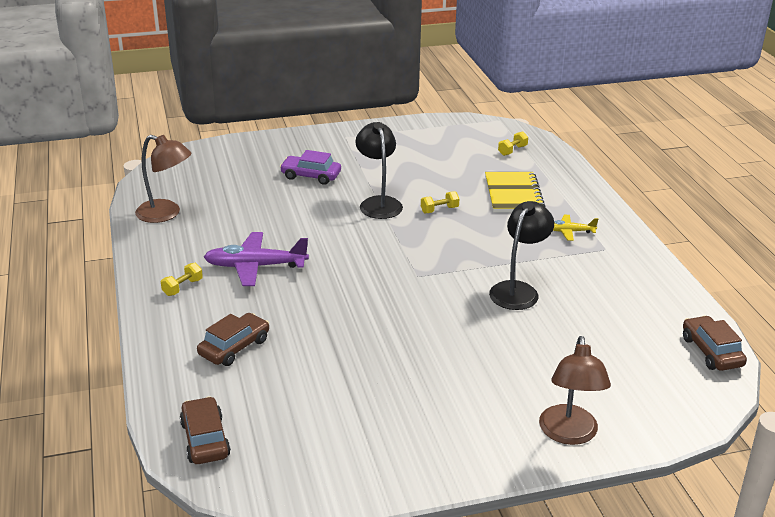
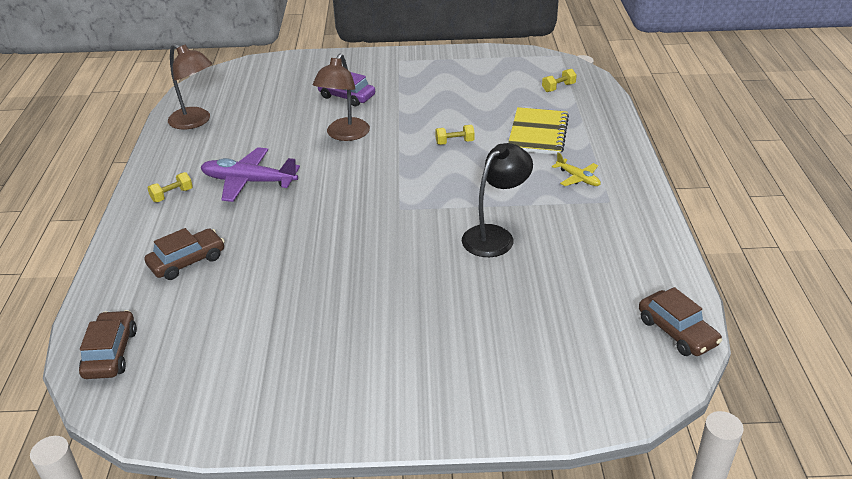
camera: 15 degrees right, 5 degrees up
(378, 203) = (398, 130): black lamp -> none
(568, 231) = (578, 178): yellow plane -> yellow plane turned 150 degrees counterclockwise
(569, 434) = (474, 405): brown lamp -> brown lamp (344, 135)
(711, 351) = (677, 332): brown car -> brown car turned 150 degrees clockwise

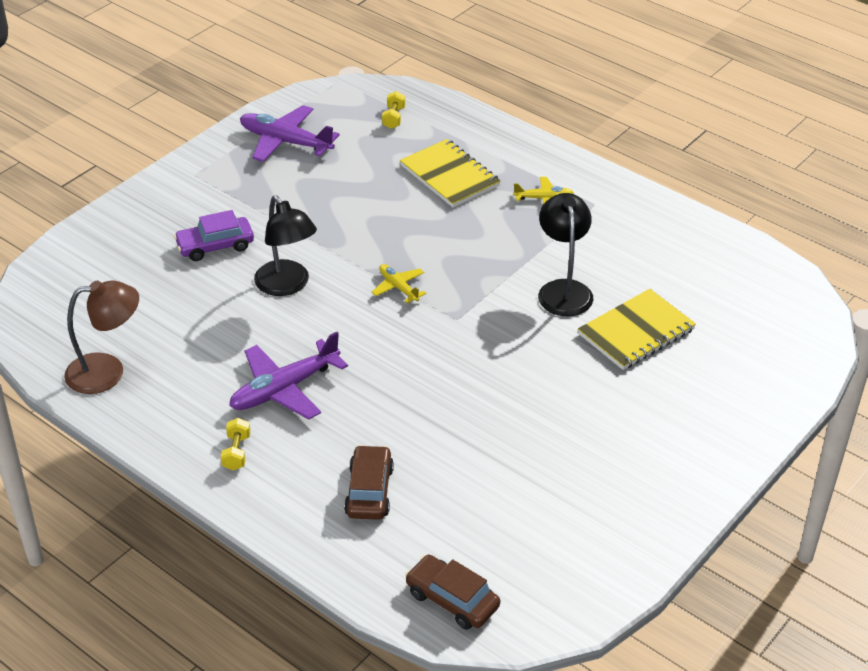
camera: 50 degrees left, 5 degrees up
(344, 135) = (287, 285): brown lamp -> black lamp
(399, 171) = (398, 287): none -> yellow plane
(454, 142) = (397, 229): yellow dumbbell -> none
(473, 69) = (285, 142): none -> purple plane
(498, 293) = (636, 332): none -> yellow notebook
(677, 332) = (776, 275): brown car -> none

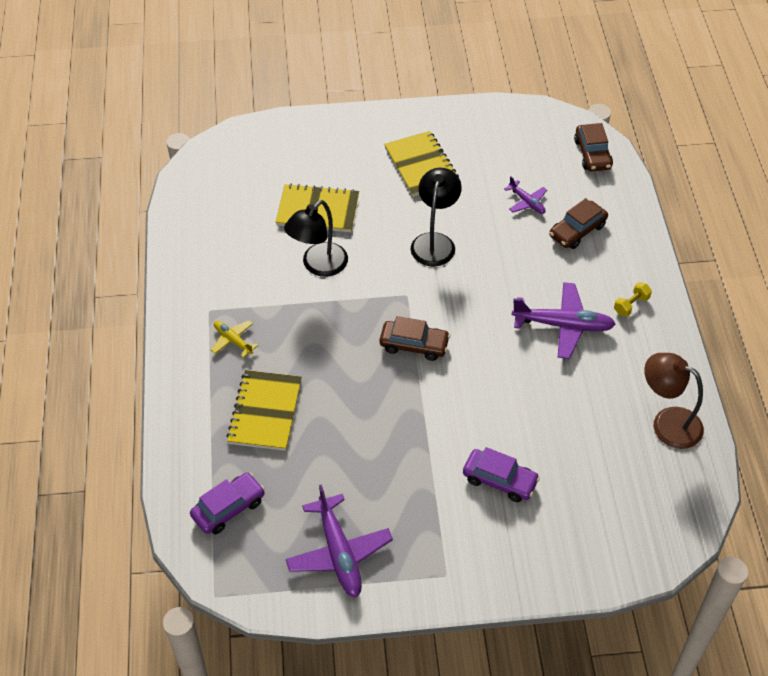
camera: 135 degrees left, 10 degrees up
(287, 285) = (484, 403): black lamp -> black lamp (435, 242)
(394, 118) = (228, 508): yellow dumbbell -> purple car
(398, 287) = (414, 345): yellow plane -> brown car
(456, 484) = (527, 202): none -> purple plane
(609, 444) = (421, 166): none -> yellow notebook

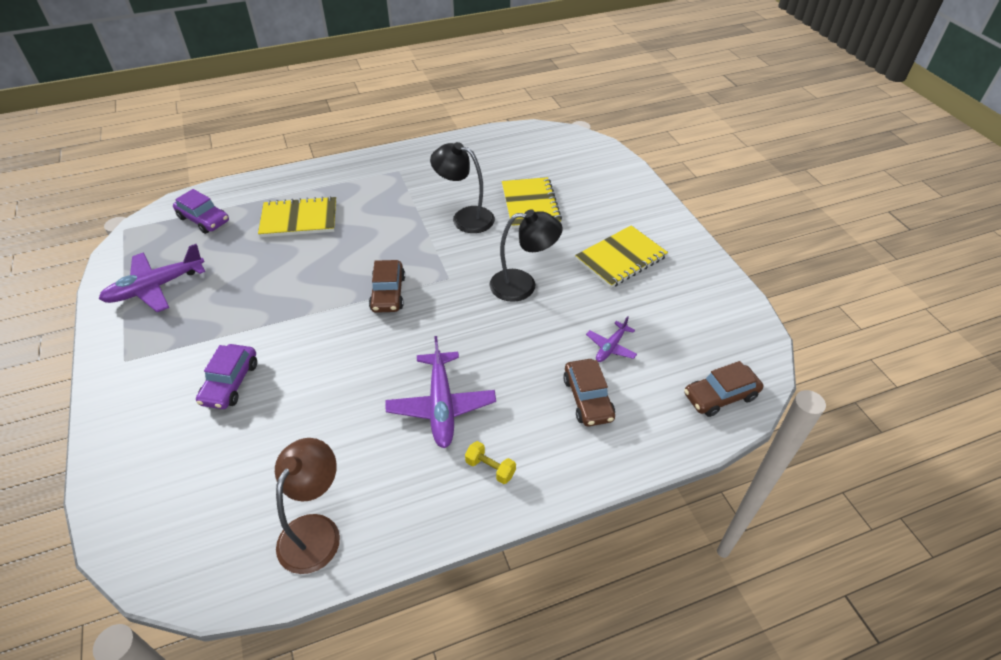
camera: 75 degrees right, 5 degrees down
(233, 340) = (370, 188): yellow plane -> none
(577, 231) = (588, 398): brown car -> brown car turned 135 degrees counterclockwise

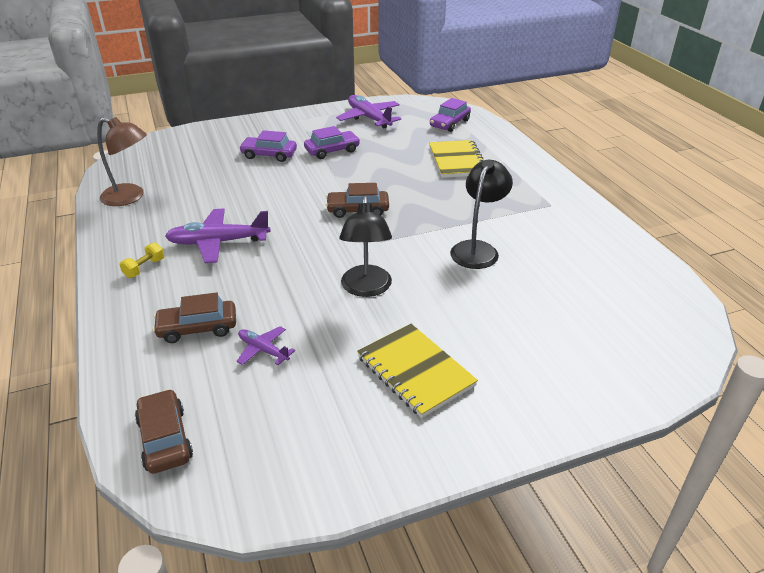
camera: 90 degrees right, 10 degrees down
(240, 319) = (332, 151): none -> purple car
(530, 205) = (512, 297): yellow notebook -> none

